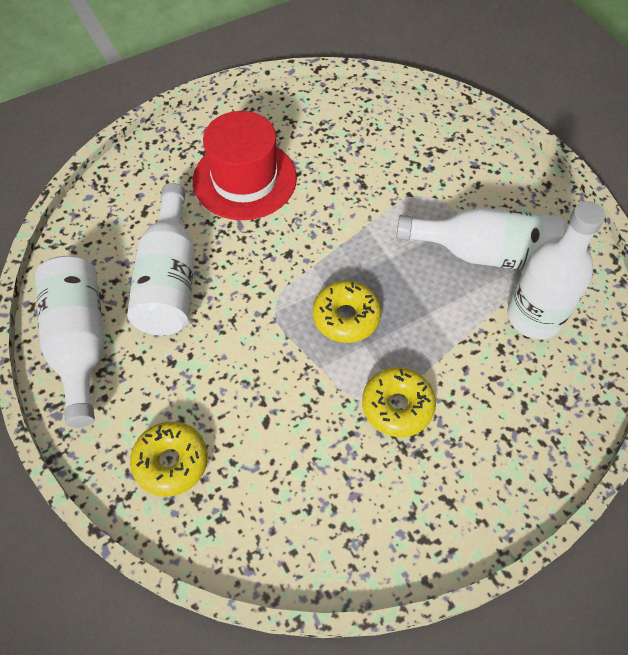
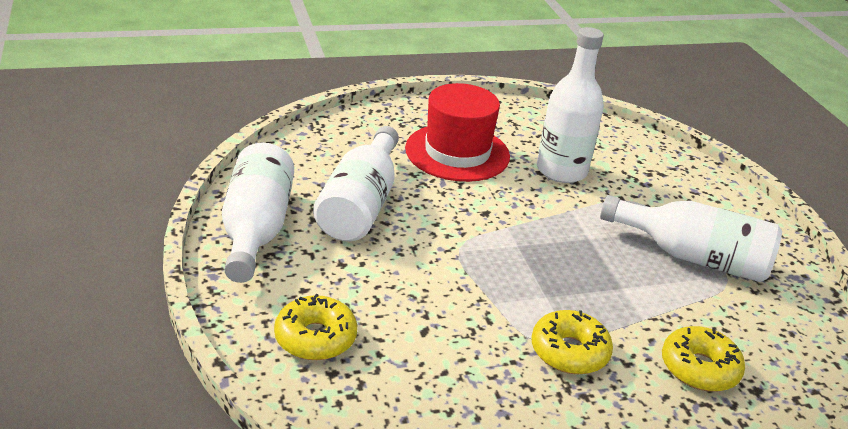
camera: 10 degrees right, 25 degrees down
(346, 317) = (532, 271): yellow donut -> yellow donut (699, 368)
(534, 316) = (737, 316): white bottle -> white bottle (561, 171)

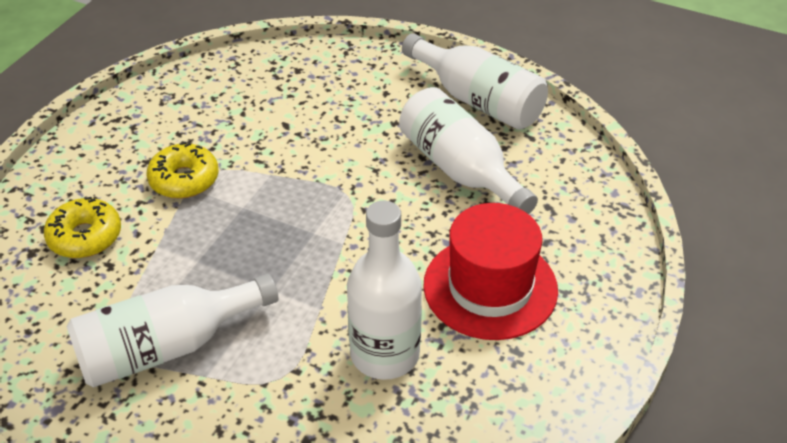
camera: 135 degrees right, 10 degrees up
(315, 338) = (334, 76): yellow donut -> none

